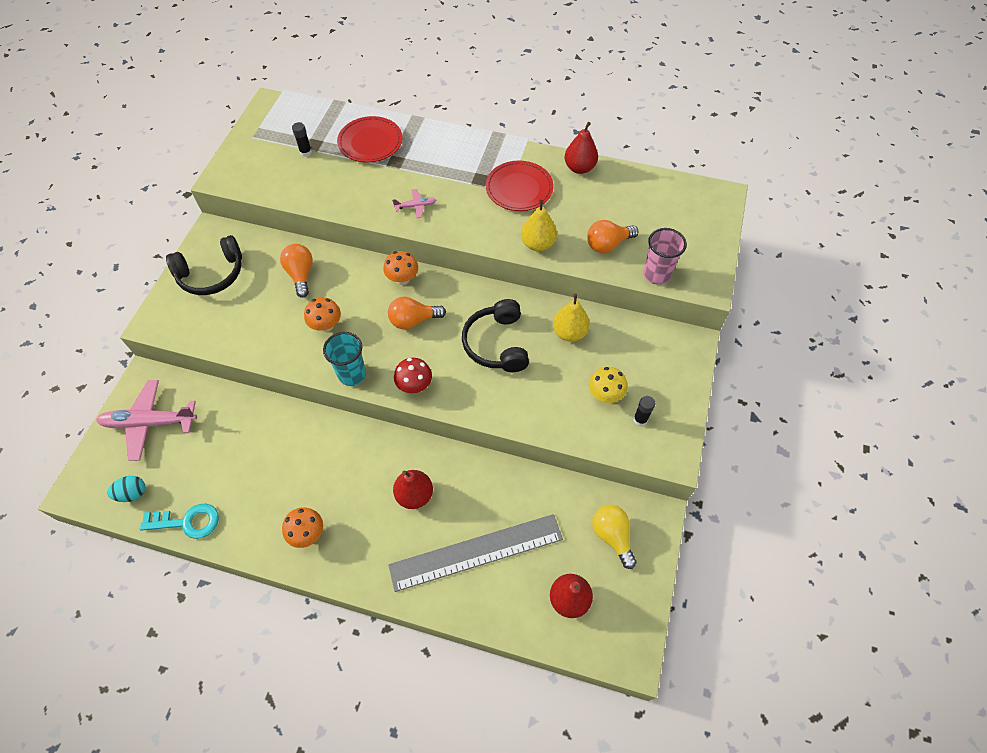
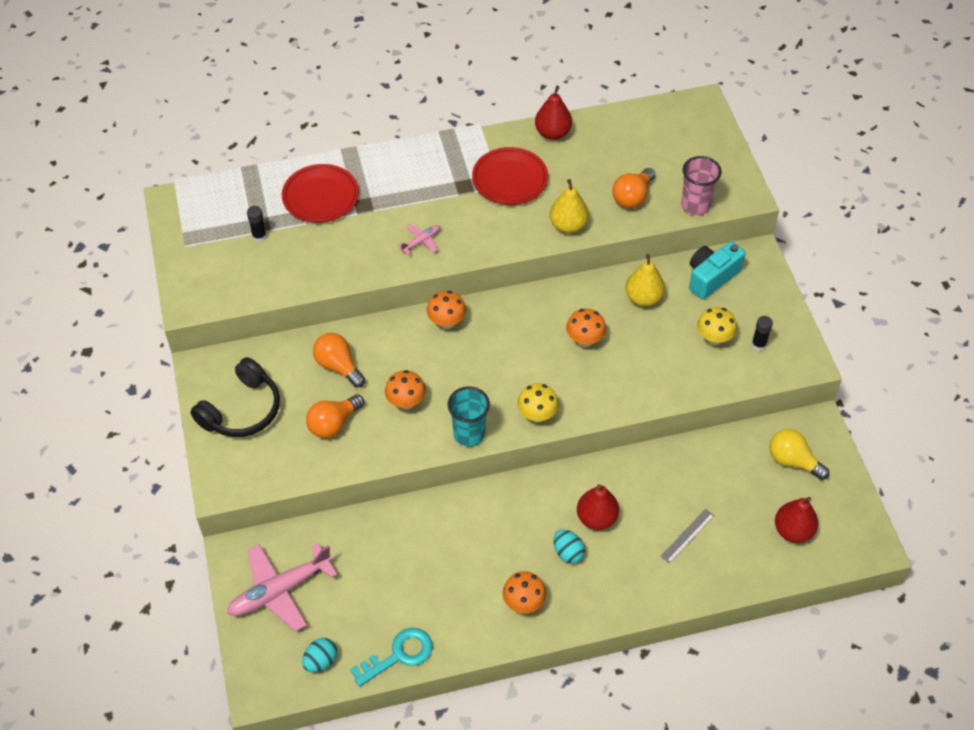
camera: 30 degrees left, 5 degrees down
(371, 511) = (568, 552): none -> turquoise egg
(413, 320) = (488, 356): orange light bulb -> orange light bulb (333, 424)
(414, 386) = (537, 415): red mushroom -> yellow mushroom
(476, 552) = (687, 535): grey ruler -> grey ruler, size x0.40
(497, 344) = (585, 340): black headphones -> orange mushroom
(639, 342) = (711, 277): none -> turquoise camera

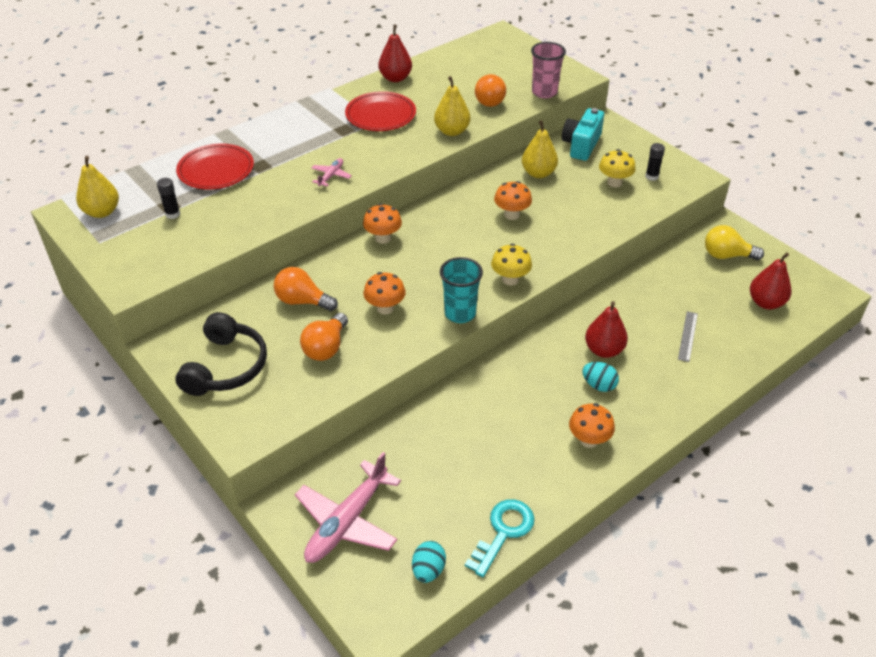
camera: 25 degrees left, 10 degrees down
(201, 211) = (102, 212): none -> yellow pear

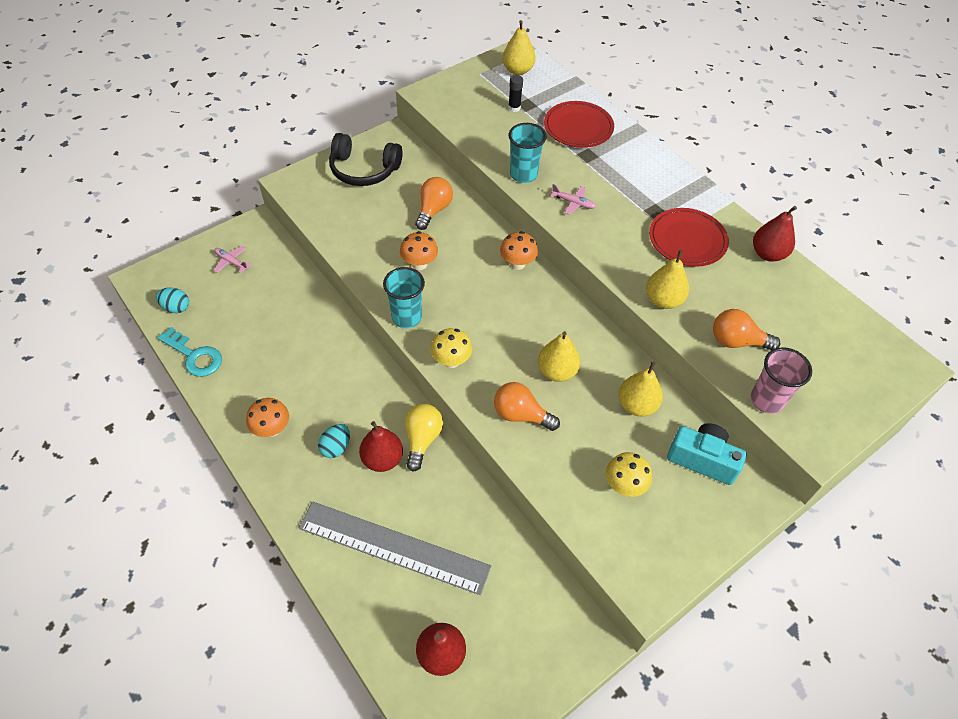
camera: 90 degrees right, 10 degrees up
(287, 207) = (523, 175): none -> turquoise cup
(326, 347) = (376, 226): orange light bulb -> orange light bulb (521, 415)
(347, 521) = (231, 262): pink plane -> pink plane, size x0.47
(512, 215) = (557, 371): orange mushroom -> yellow pear
(651, 176) = (641, 533): black glue stick -> none
(687, 336) = (394, 547): grey ruler -> grey ruler, size x2.49
(726, 255) = (531, 628): yellow light bulb -> yellow light bulb (422, 439)

